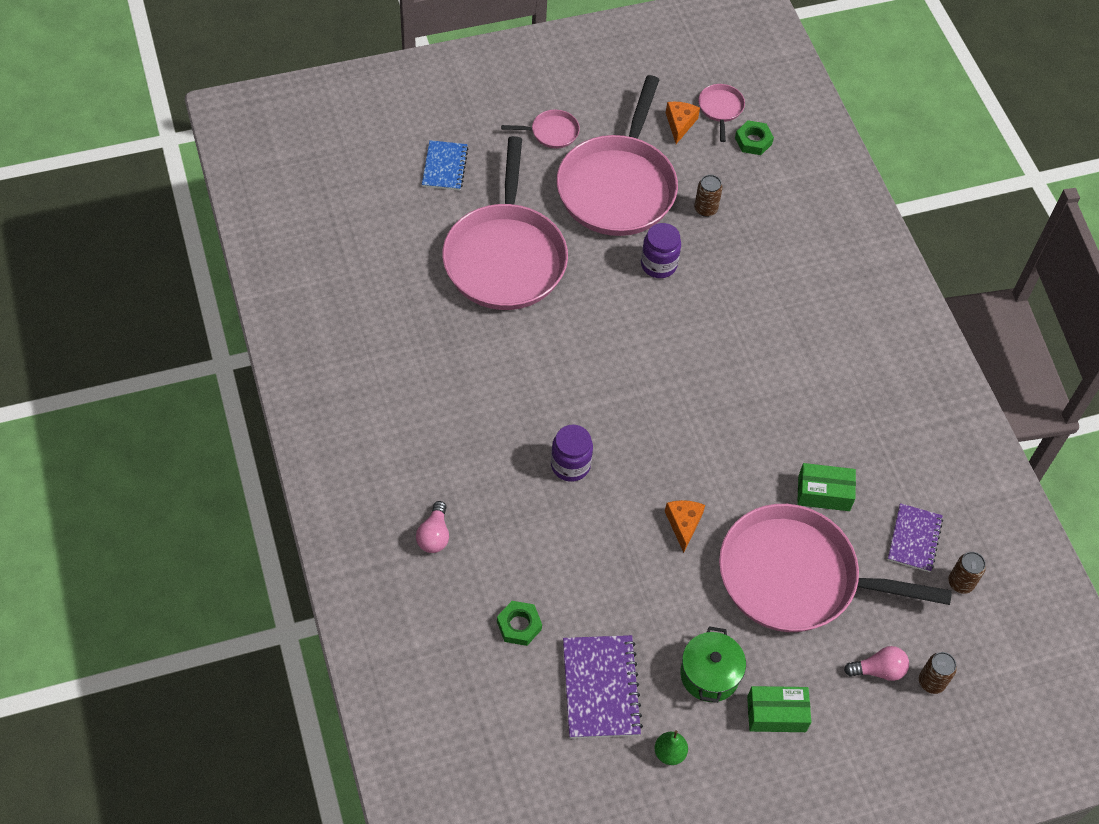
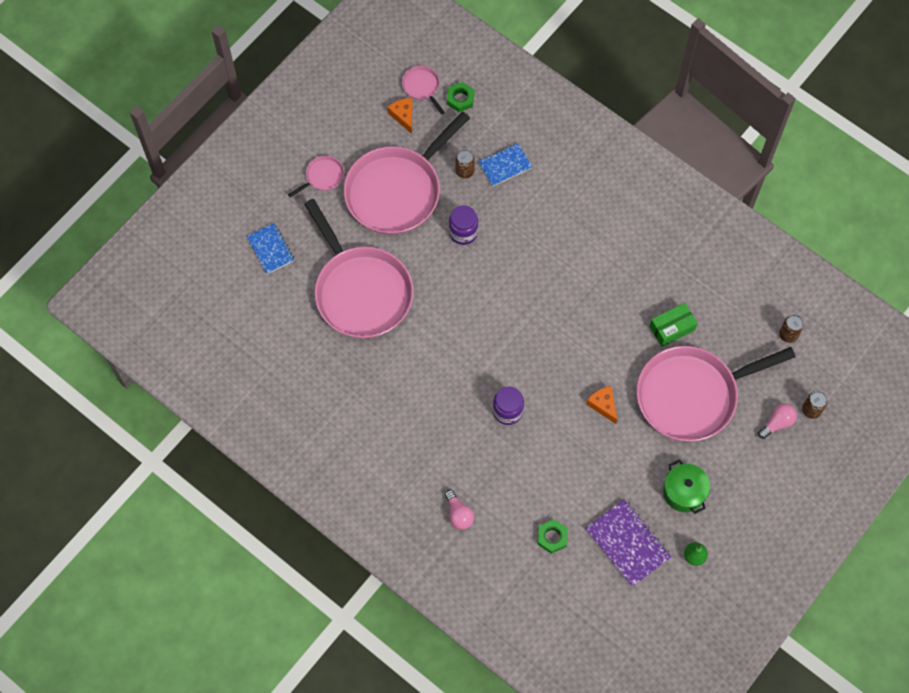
camera: 30 degrees left, 10 degrees up
(618, 187) = (396, 191): pink pan -> pink pan turned 60 degrees clockwise
(754, 227) = (505, 165): none -> blue notebook
(776, 714) = (738, 490): green box -> none
(914, 539) = (743, 323): purple notebook -> none

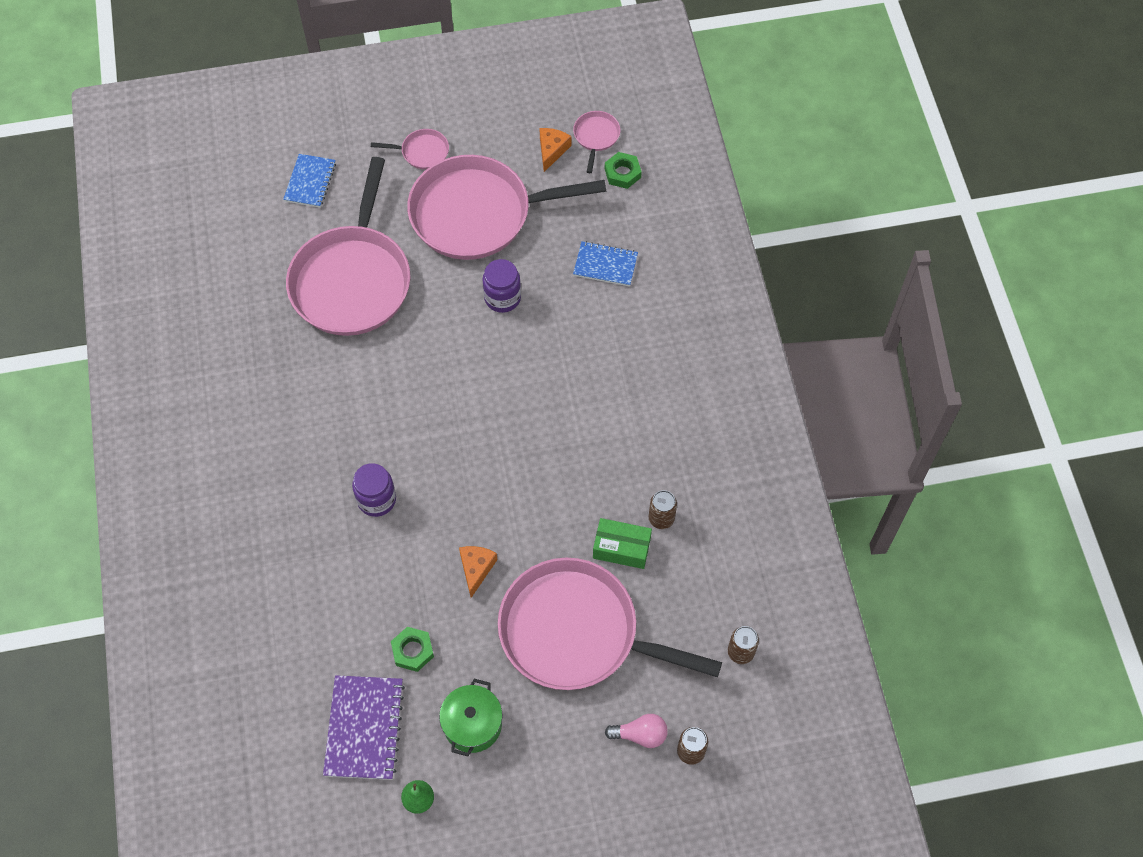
camera: 40 degrees right, 5 degrees down
(458, 514) = (232, 560): pink light bulb -> none
(465, 171) = (560, 242): brown can -> brown can (661, 518)
(552, 537) = (297, 658): green nut -> green nut (412, 651)

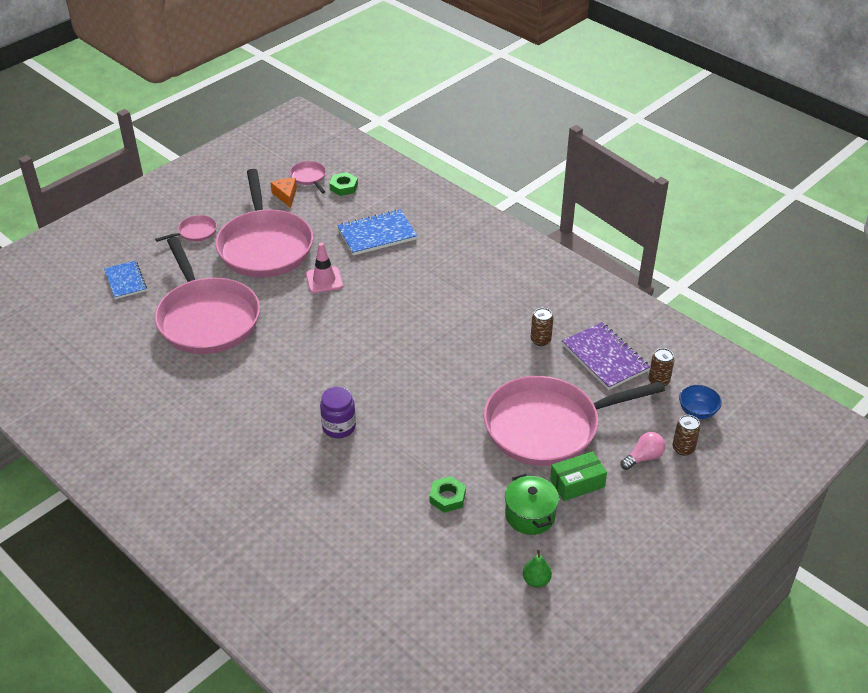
camera: 35 degrees left, 20 degrees down
(364, 728) = (456, 562): purple notebook -> purple notebook (604, 358)
(476, 569) = (446, 428): orange cheese -> none
(477, 214) = (265, 246): pink pan -> pink pan turned 60 degrees counterclockwise
(502, 298) = (324, 280): purple jar -> pink traffic cone
(605, 265) = (377, 234): blue notebook -> blue notebook, size x1.51
(621, 548) = (531, 368): green box -> green box (577, 483)
(747, 717) = (697, 411): none -> blue bowl

